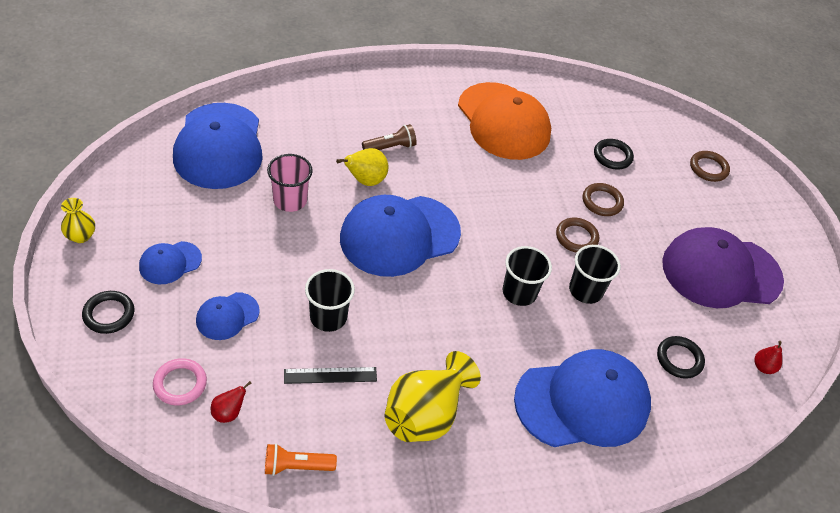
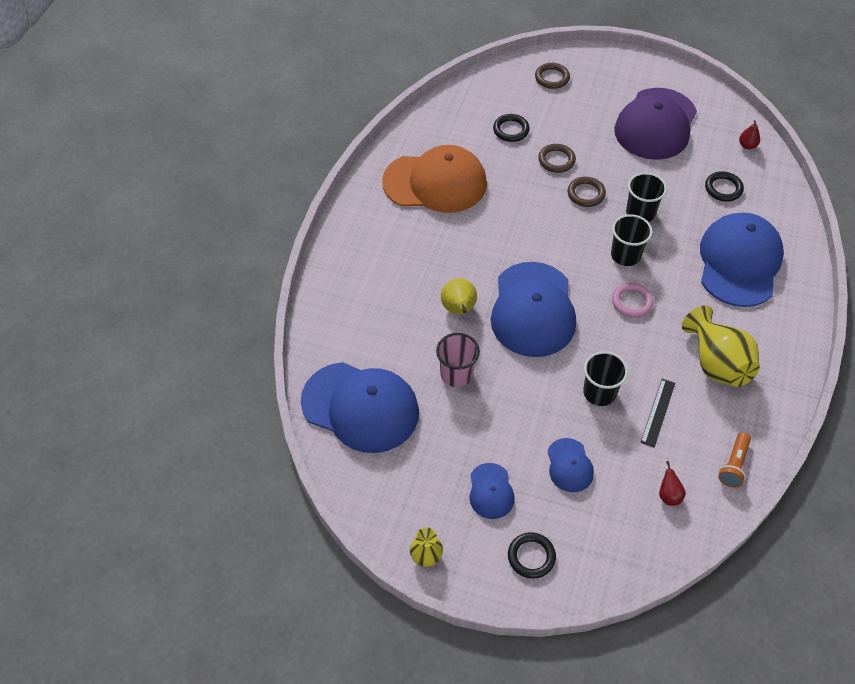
camera: 55 degrees left, 5 degrees up
(180, 384) = (627, 522): pink ring -> pink ring (631, 302)
(390, 147) = (427, 276): brown flashlight -> none

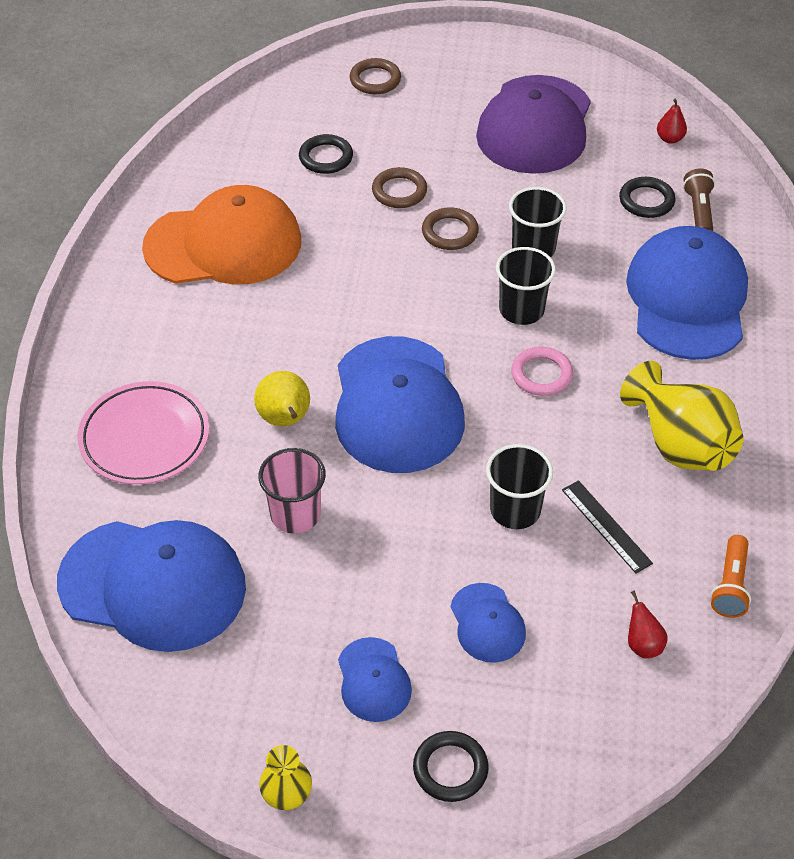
camera: 10 degrees left, 5 degrees down
(367, 309) = (145, 438): none -> pink plate
(658, 412) = (606, 526): black ruler -> black ruler turned 45 degrees counterclockwise
(758, 201) = (698, 211): none -> brown flashlight

